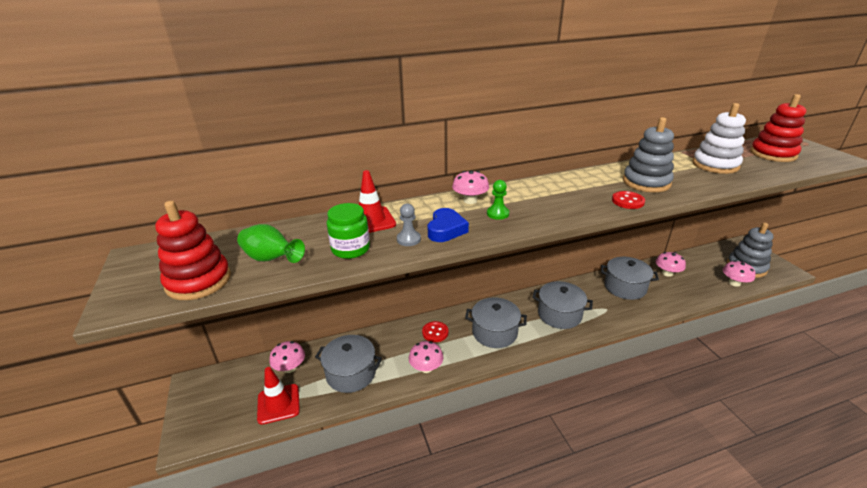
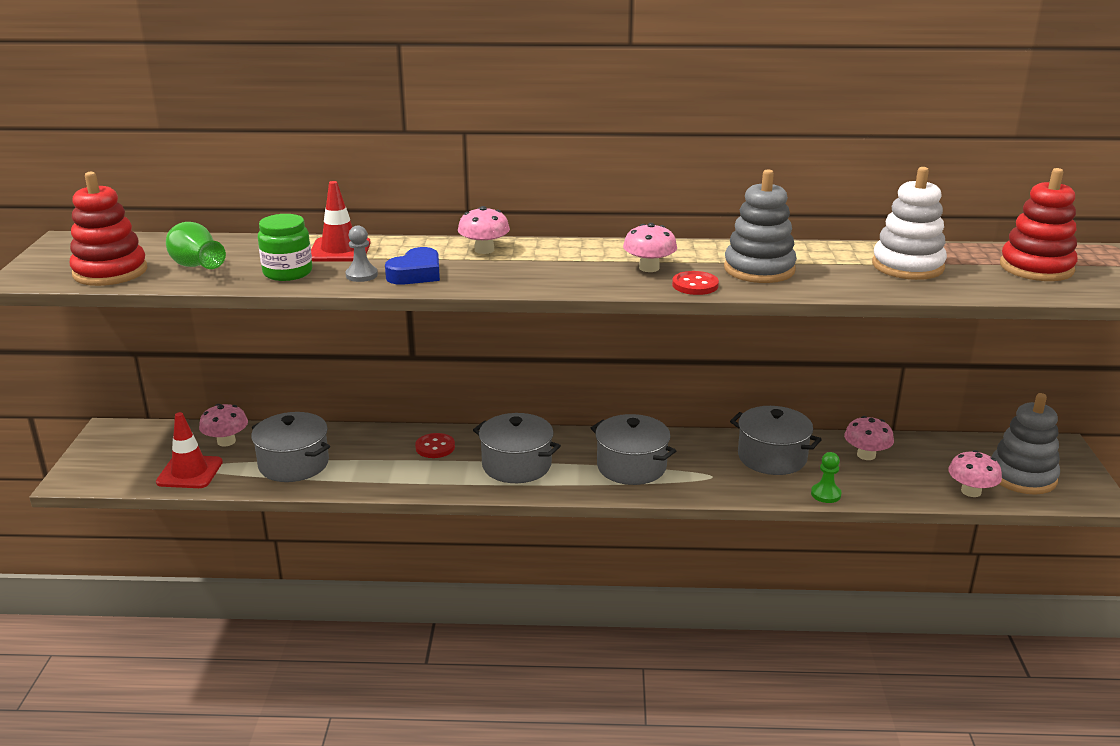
camera: 20 degrees right, 5 degrees down
(426, 368) = (391, 480): pink mushroom -> pink mushroom (649, 268)
(497, 214) = (500, 269): green pawn -> green pawn (825, 494)

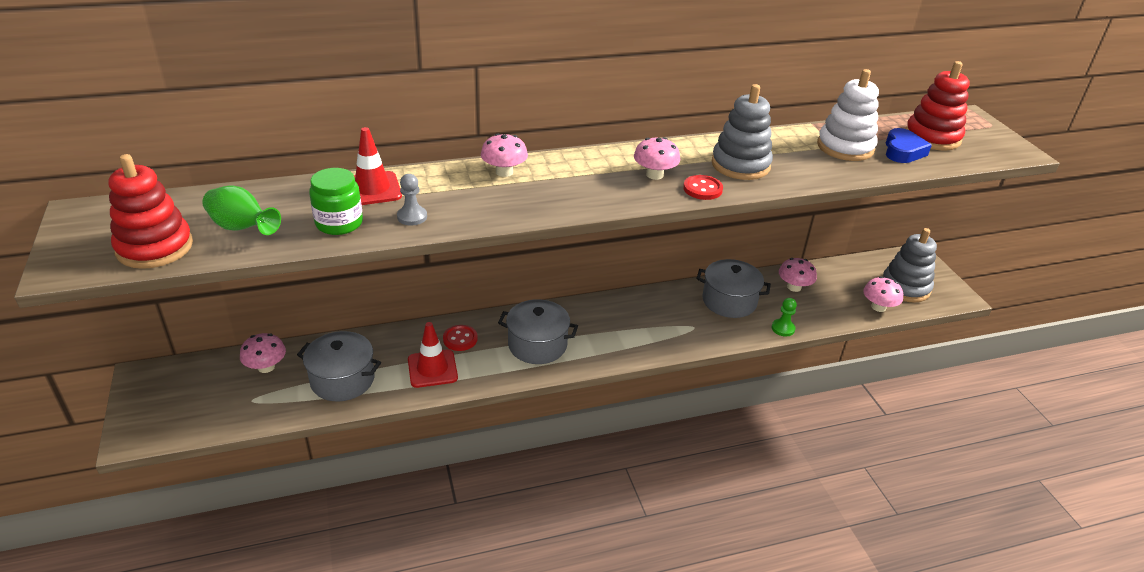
camera: 20 degrees left, 10 degrees up
(189, 472) = (247, 407): red traffic cone -> red traffic cone (432, 369)
(416, 274) = (461, 208): blue heart -> blue heart (903, 151)
(631, 466) = (629, 329): grey pot -> none

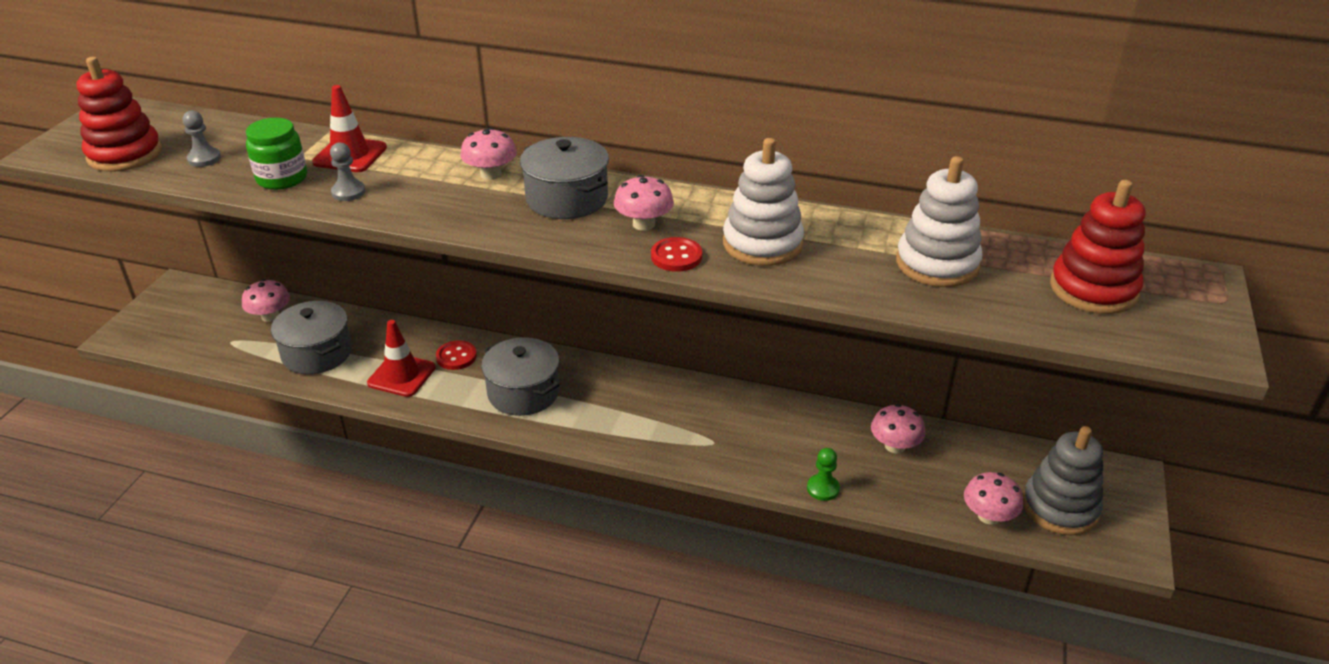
camera: 35 degrees right, 0 degrees up
(242, 228) = (204, 159): green vase -> grey pawn
(729, 301) = (790, 430): grey pot -> grey pot (567, 199)
(740, 165) = (762, 244): grey stacking toy -> white stacking toy
(903, 151) = (1017, 293): blue heart -> none

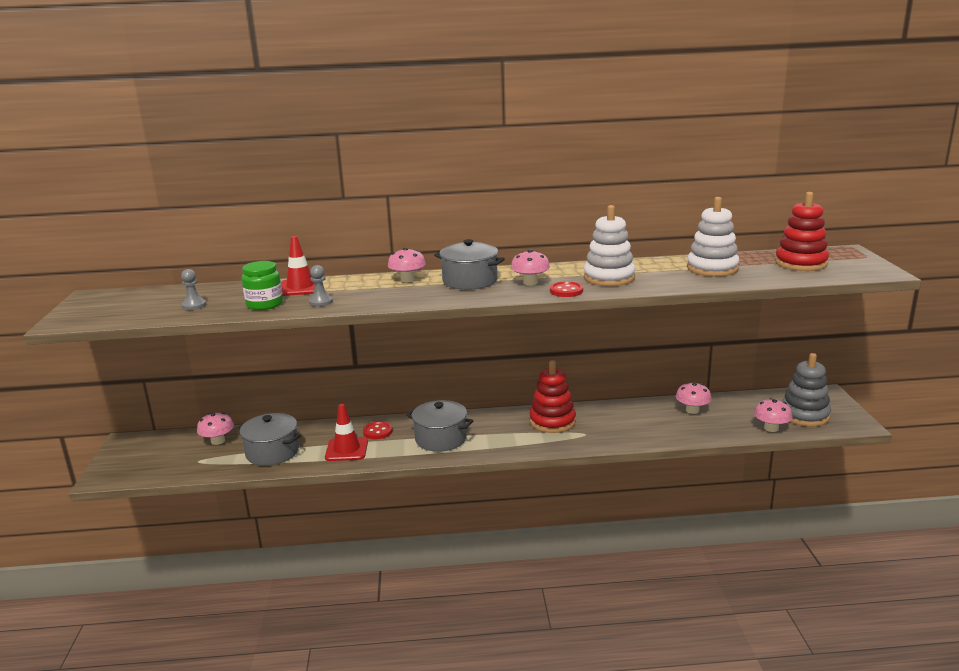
camera: 20 degrees left, 15 degrees down
(125, 154) = (128, 313): red stacking toy -> red stacking toy (552, 421)
(823, 488) = (669, 439): green pawn -> none

